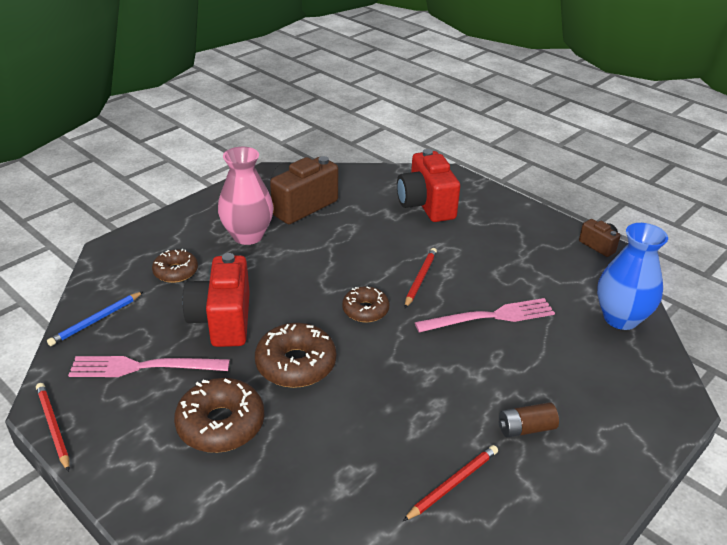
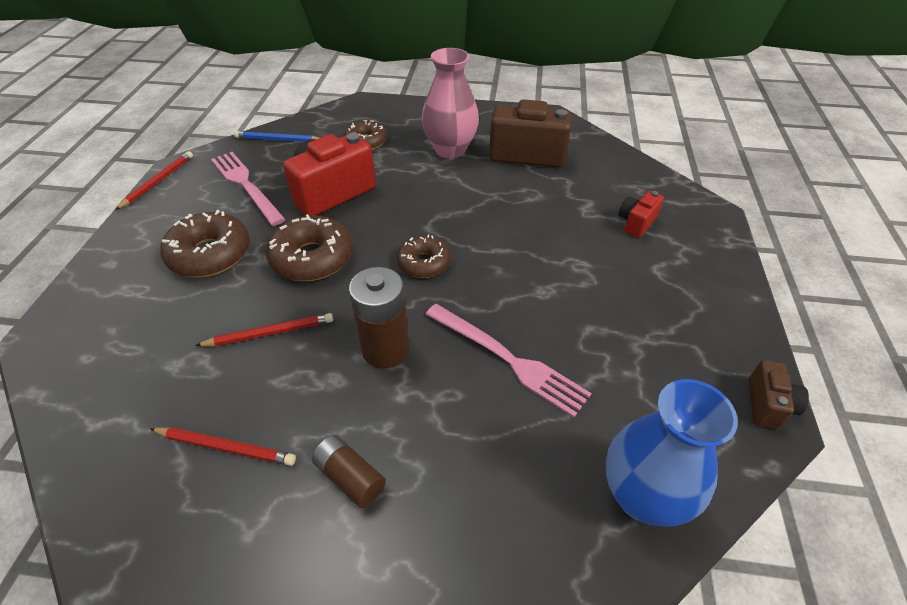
camera: 55 degrees right, 10 degrees up
(420, 279) = (511, 277): red pencil -> red pencil (269, 333)
(426, 205) = (636, 223): red camera -> red camera, size x0.51
(432, 366) = (385, 349): none -> brown battery

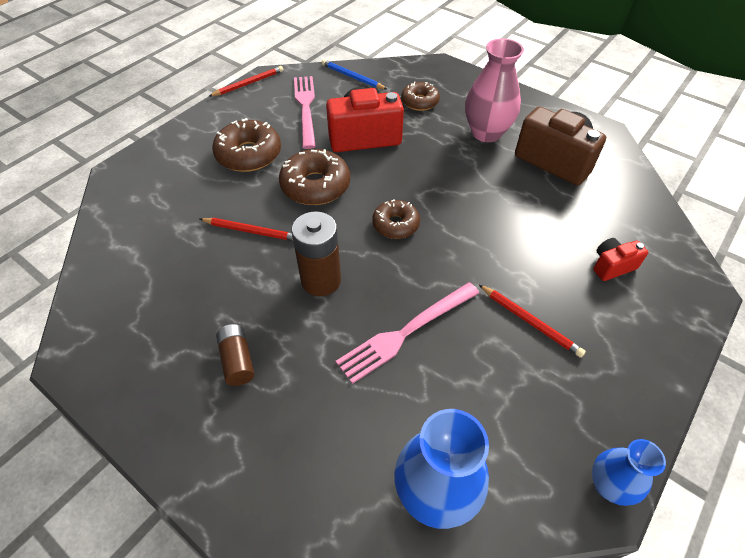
camera: 30 degrees right, 5 degrees up
(225, 447) = (176, 299): red pencil -> red pencil (530, 322)
(507, 359) = (406, 332): pink fork -> pink fork turned 75 degrees clockwise
(768, 405) = (609, 485): brown camera -> blue vase

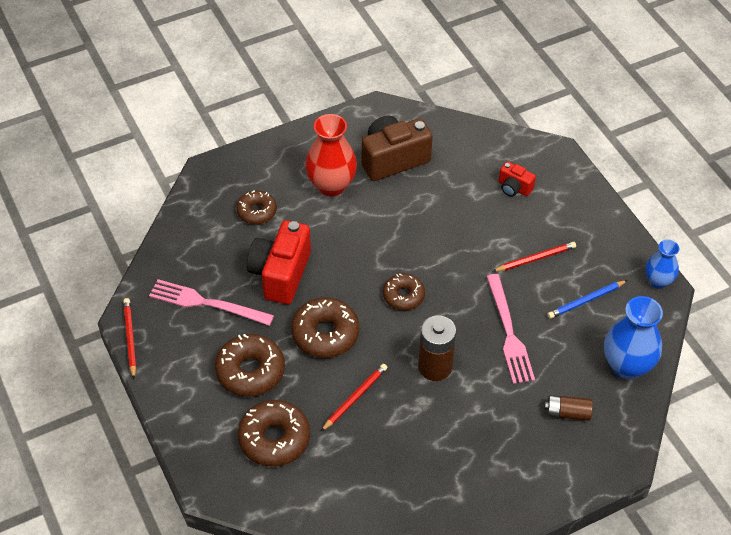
camera: 65 degrees left, 0 degrees up
(182, 193) = (274, 439): none -> brown donut
(237, 360) = (482, 443): brown battery -> brown battery (567, 413)
(352, 77) = (180, 247): blue pencil -> blue pencil (586, 300)
(486, 133) = (331, 185): pink vase -> red vase
(612, 266) = (514, 188): red camera -> red camera turned 60 degrees counterclockwise

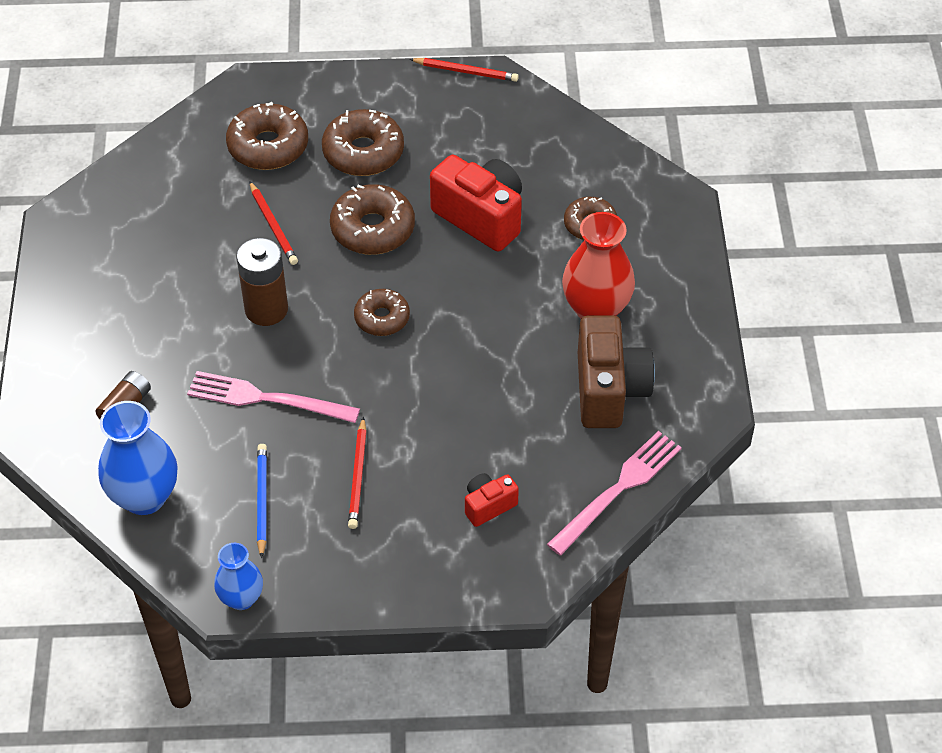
camera: 115 degrees right, 0 degrees up
(207, 303) = (476, 143): pink fork -> pink fork (617, 490)

